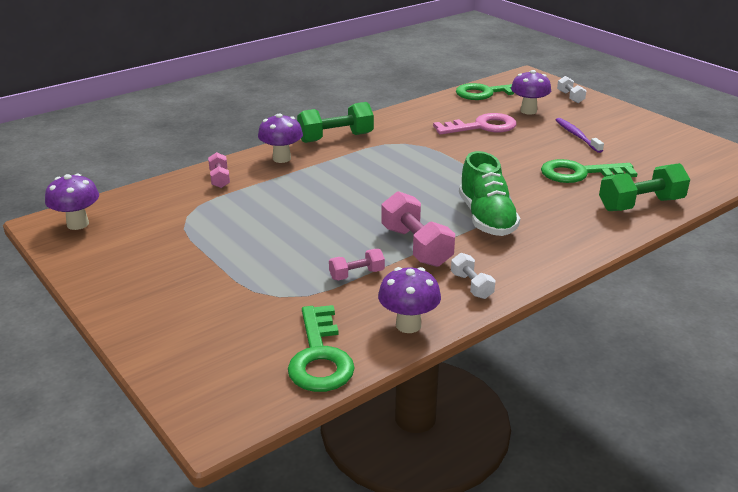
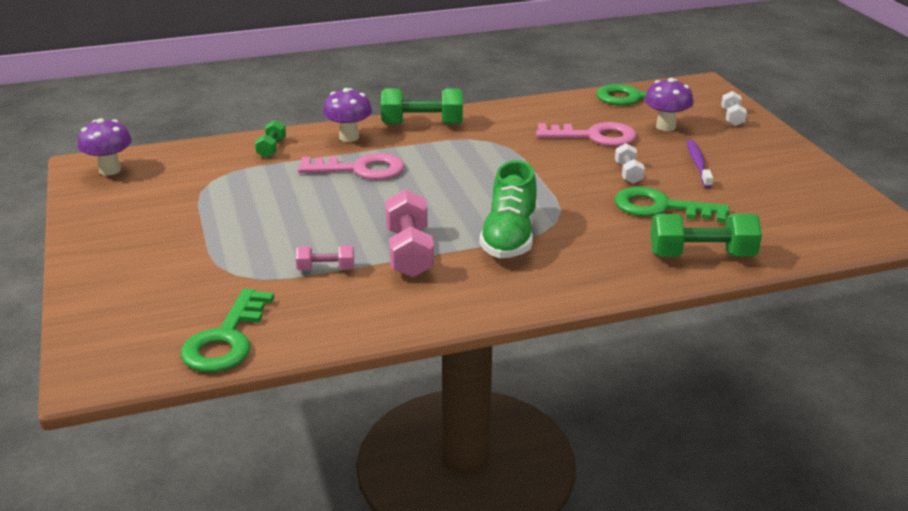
camera: 20 degrees right, 0 degrees up
(220, 179) = (271, 148): pink dumbbell -> green dumbbell
(314, 184) = (360, 169): none -> pink key
(408, 325) = (334, 329): purple mushroom -> none
(471, 286) = (431, 304): white dumbbell -> white dumbbell (628, 173)

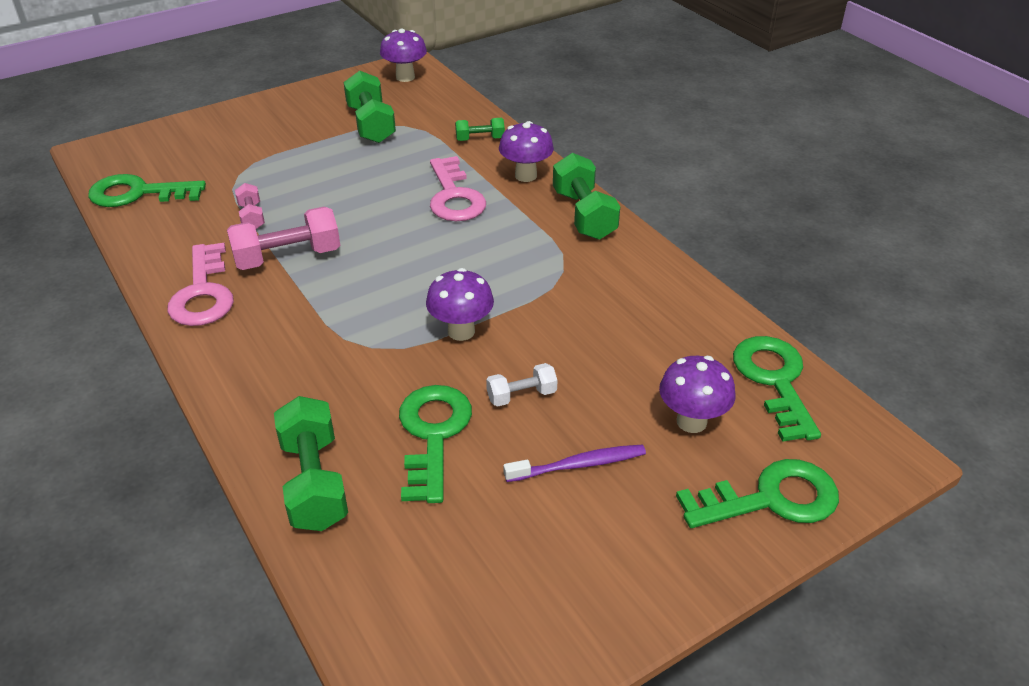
camera: 75 degrees right, 10 degrees up
(194, 196) = (371, 124): none -> green dumbbell
(509, 238) = (329, 317): green shoe -> none
(549, 186) = (461, 331): none -> purple mushroom
(594, 136) = (620, 353): pink key -> pink key (203, 293)
(732, 118) = (771, 499): white dumbbell -> green key

